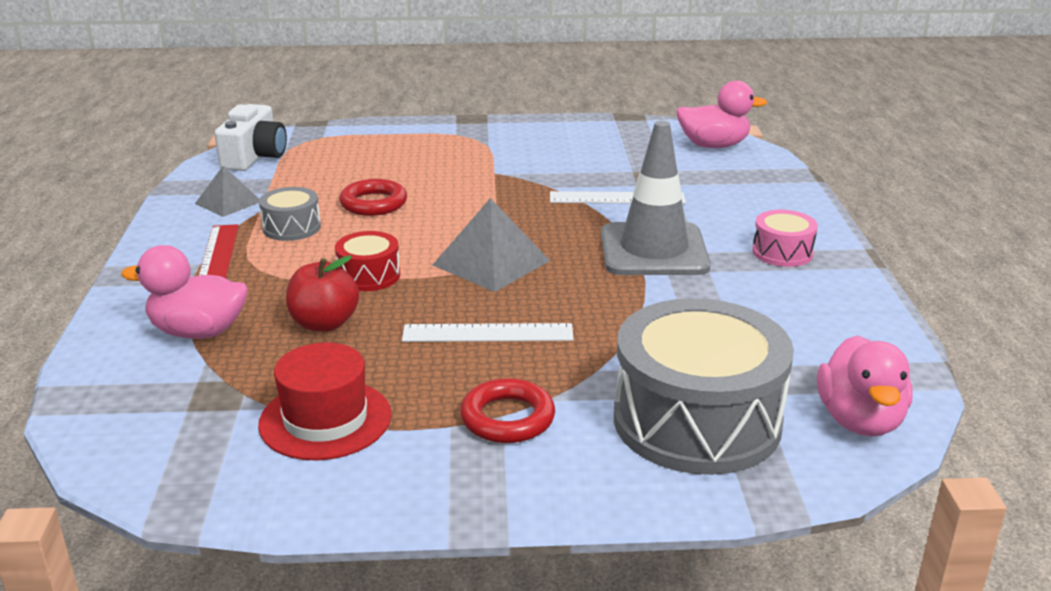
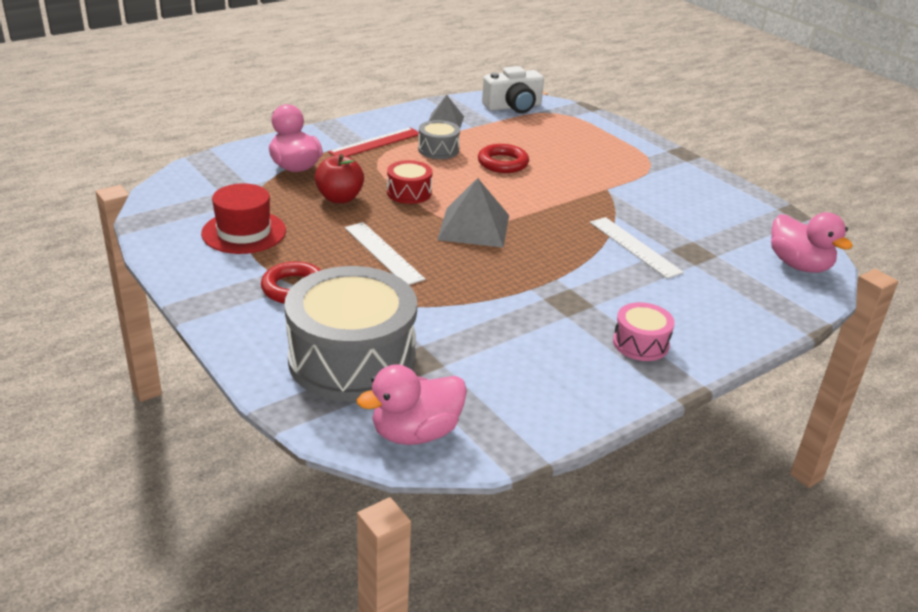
camera: 55 degrees right, 5 degrees up
(653, 250) = (569, 284): grey traffic cone -> none

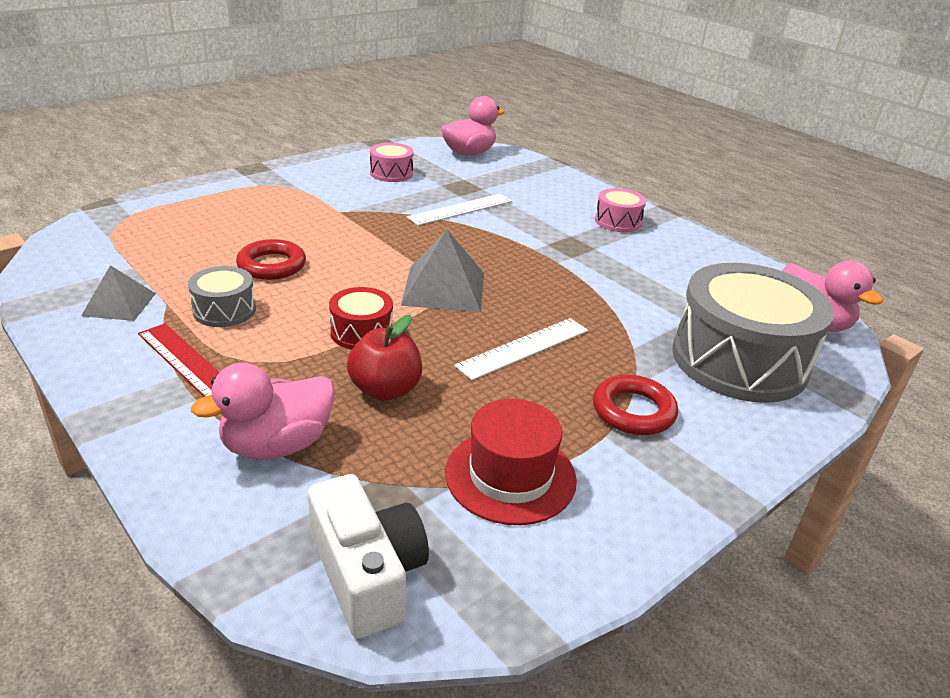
camera: 95 degrees left, 0 degrees up
(513, 107) = (82, 251): white camera -> white camera (367, 574)
(708, 216) = (391, 173): none -> pink drum

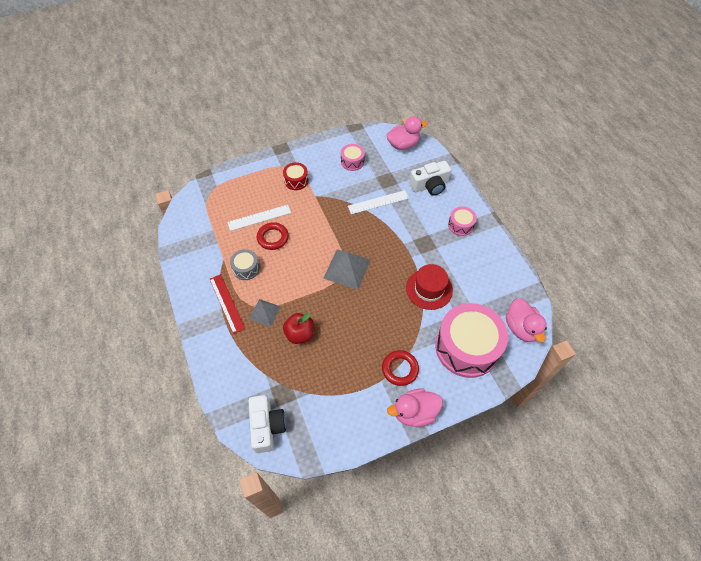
camera: 20 degrees right, 25 degrees up
(119, 304) = (204, 256): grey pyramid -> grey pyramid (264, 312)
(277, 445) = (250, 357): pink duck -> pink duck (414, 412)
(361, 332) = (300, 294): red drum -> red drum (296, 180)
(510, 476) = (333, 393): red hat -> red hat (429, 289)
(524, 348) = (368, 319): white ruler -> white ruler (259, 217)
(538, 187) = (430, 185): none -> white camera
(739, 360) = (466, 347): grey drum -> pink drum

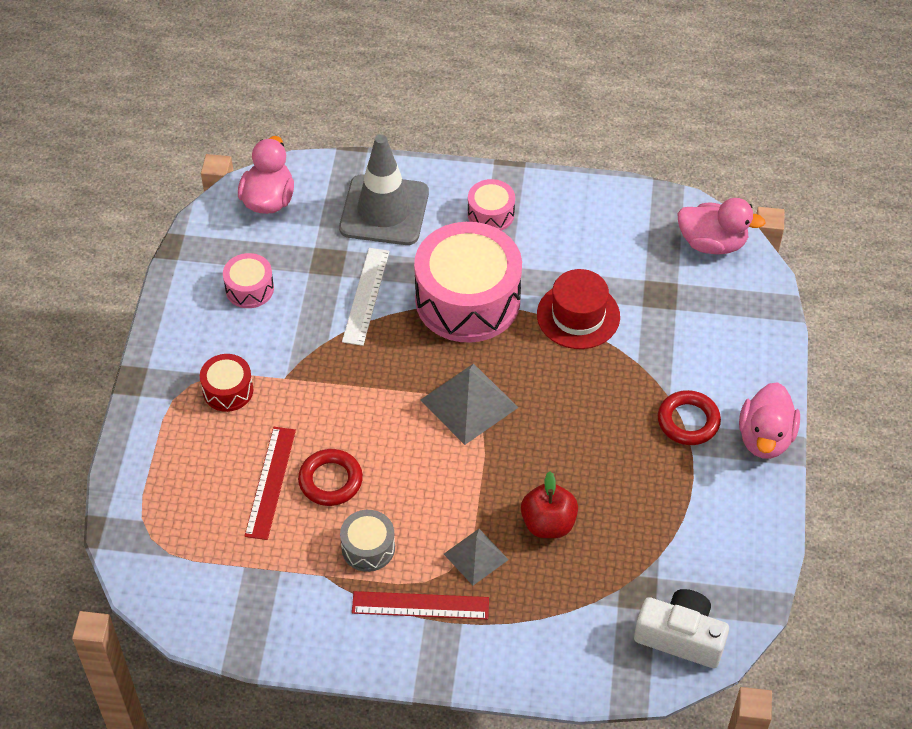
camera: 60 degrees left, 5 degrees down
(259, 217) = (270, 482): white ruler -> red ruler
(430, 185) = (384, 210): white camera -> grey traffic cone
(466, 347) = (703, 322): pink drum -> pink drum (467, 300)

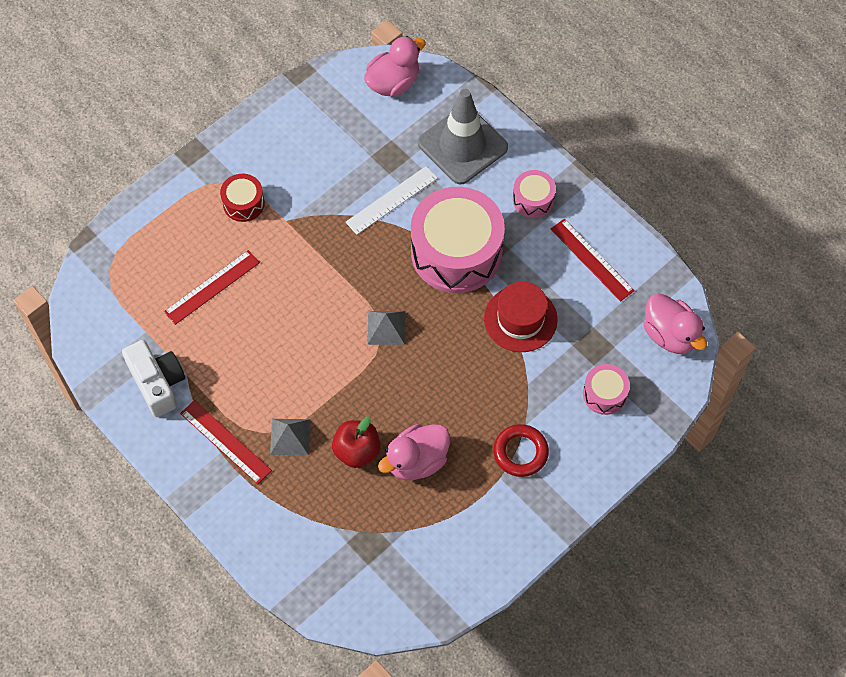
camera: 40 degrees right, 10 degrees up
(249, 289) = (322, 140): pink drum -> pink drum (604, 394)
(330, 480) = (249, 314): red ring -> none
(368, 548) = (230, 378): grey drum -> none
(469, 403) = (386, 327): grey pyramid -> grey pyramid, size x0.63
(589, 228) = (592, 259): none -> red ruler
(680, 637) = (366, 595): white camera -> white camera (157, 383)
(765, 438) = (562, 505): pink duck -> pink duck (416, 461)

